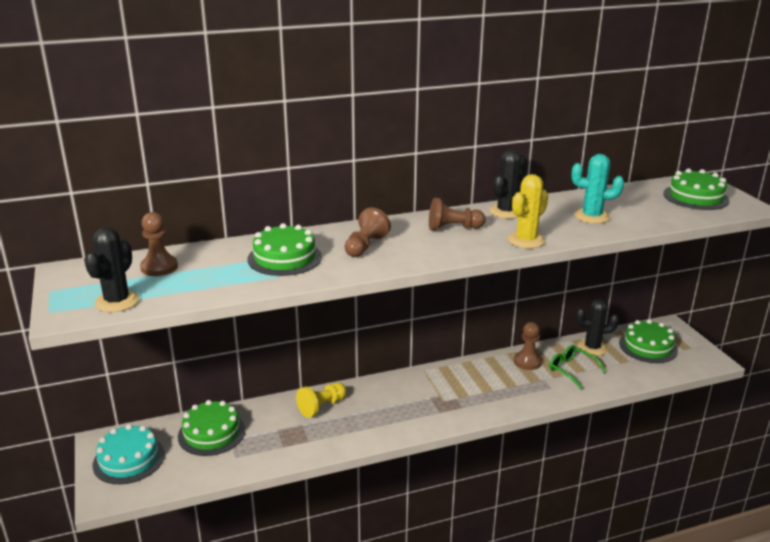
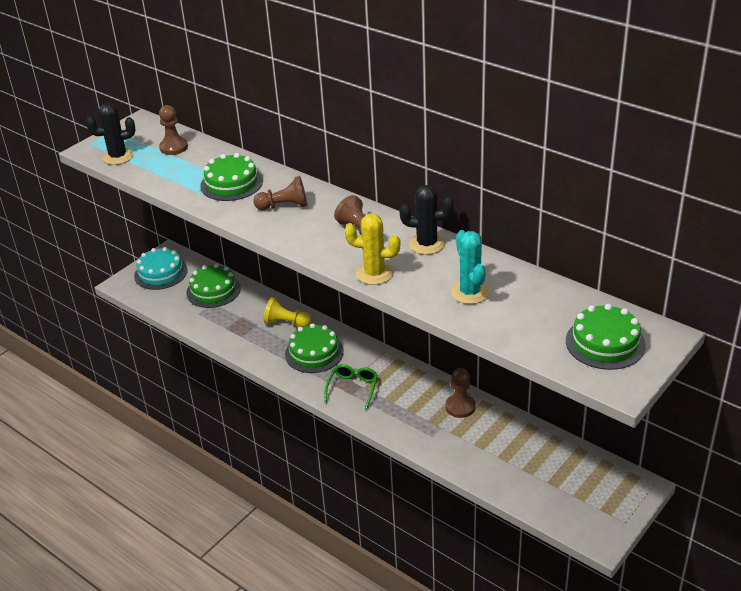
camera: 60 degrees right, 10 degrees up
(571, 370) = (475, 440): green glasses -> green glasses (353, 388)
(592, 348) = (530, 441): black cactus -> none
(648, 347) = (576, 481): green cake -> green cake (314, 353)

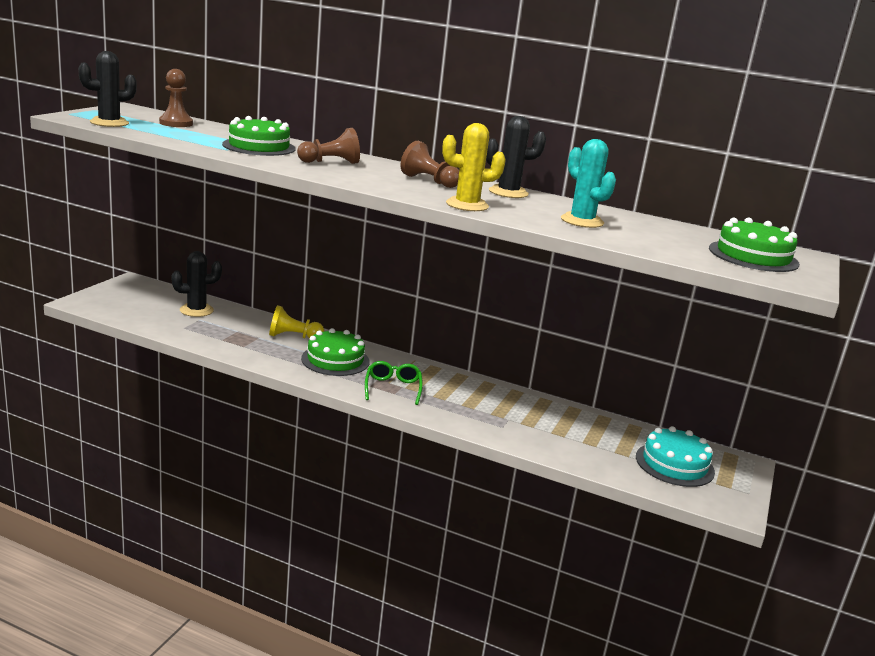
camera: 20 degrees left, 15 degrees down
(161, 273) = (127, 295): turquoise cake -> turquoise cake (674, 464)
(213, 290) = (196, 310): green cake -> black cactus
(460, 407) = (520, 403): brown pawn -> none

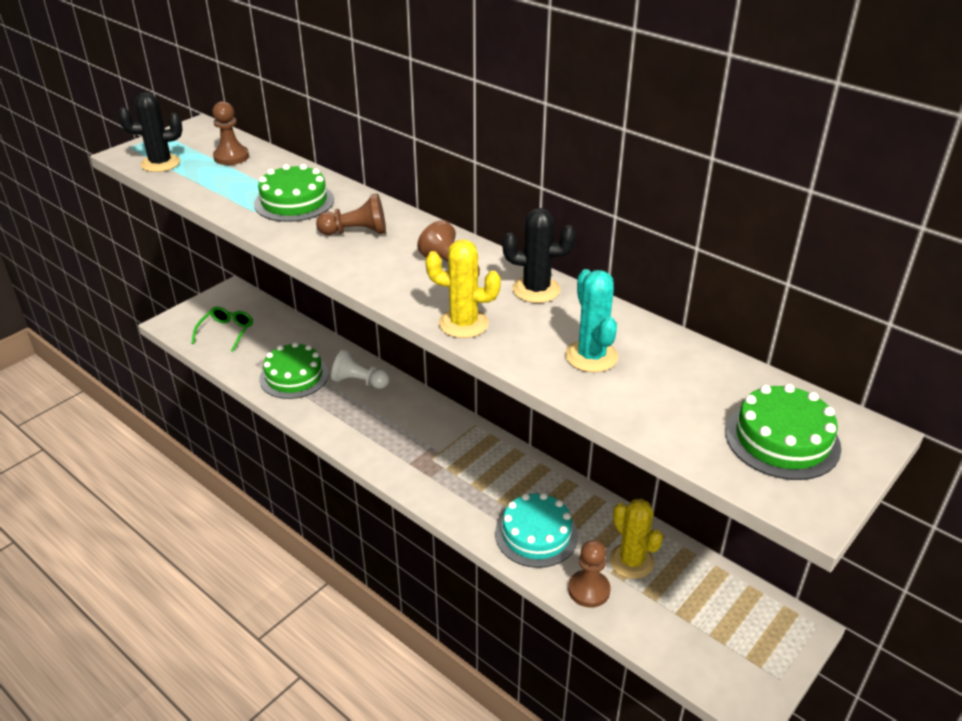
camera: 20 degrees right, 15 degrees up
(196, 310) = (277, 337): black cactus -> none
(293, 337) = (359, 382): yellow pawn -> white pawn
(335, 360) = (388, 421): green cake -> green cake (294, 376)
(393, 388) = (432, 468): green glasses -> green glasses (226, 332)
(572, 453) = (589, 590): none -> brown pawn
(595, 434) = (631, 561): none -> yellow cactus
(674, 464) = (707, 620): turquoise cake -> turquoise cake (536, 534)

